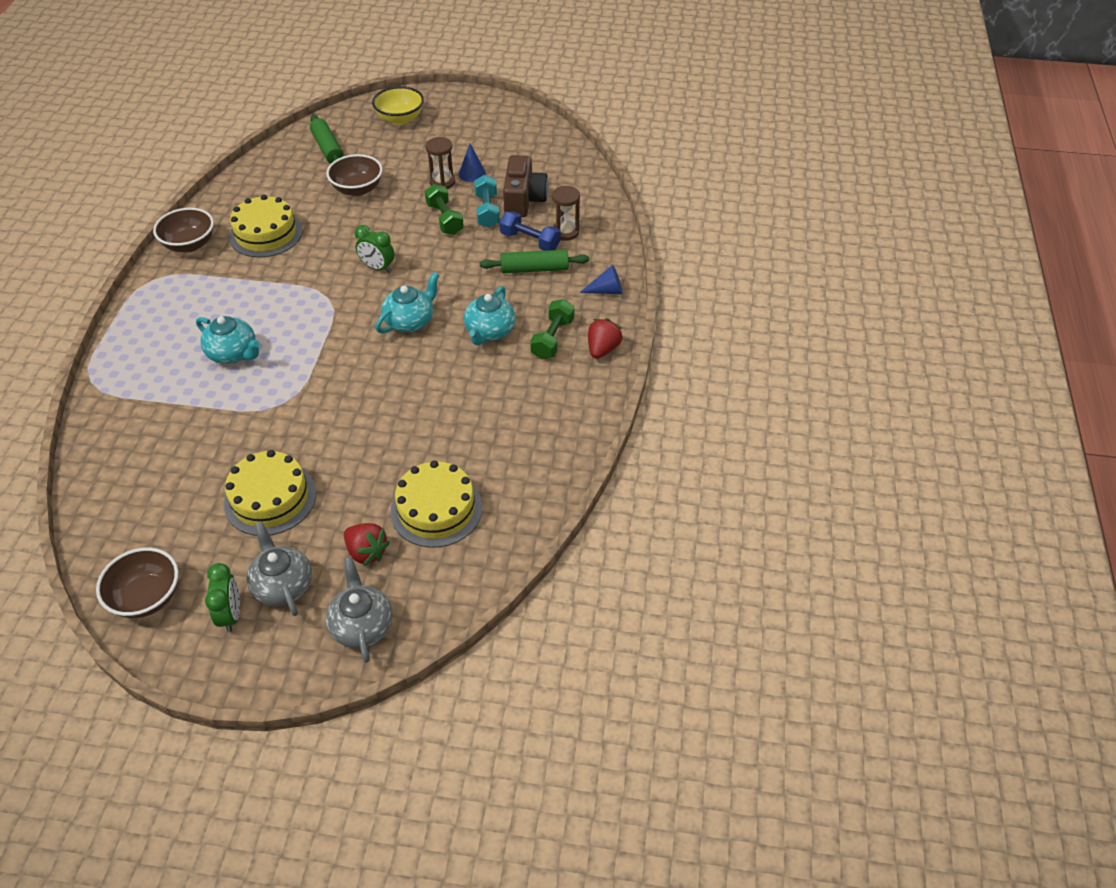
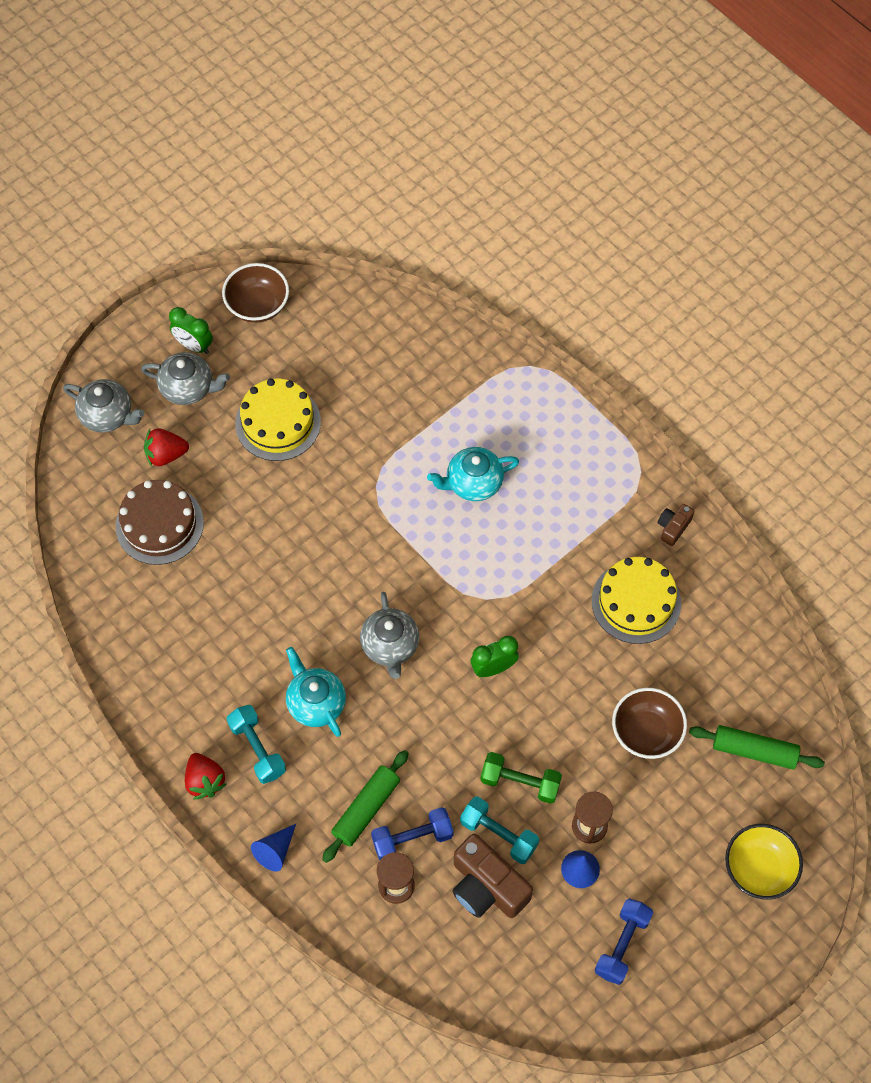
camera: 130 degrees right, 15 degrees up
(190, 244) = (673, 527): brown bowl -> brown camera
(410, 321) = (390, 646): turquoise teapot -> grey teapot
(436, 509) = (159, 524): yellow cake -> brown cake
(498, 141) = (622, 945): none -> blue dumbbell
(552, 339) = (257, 749): green dumbbell -> turquoise dumbbell

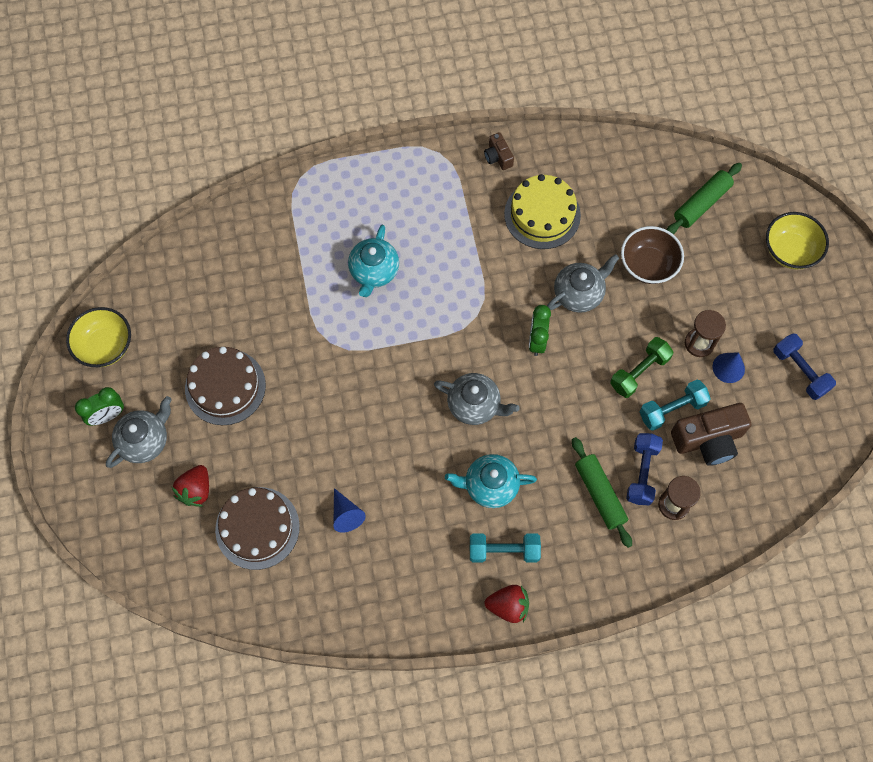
camera: 60 degrees left, 5 degrees up
(108, 415) = (126, 519): grey teapot -> grey teapot (579, 293)
(257, 305) = (105, 346): brown bowl -> yellow bowl
(275, 851) = (597, 581): blue cone -> blue cone (346, 514)
(278, 423) = (225, 387): yellow cake -> brown cake

